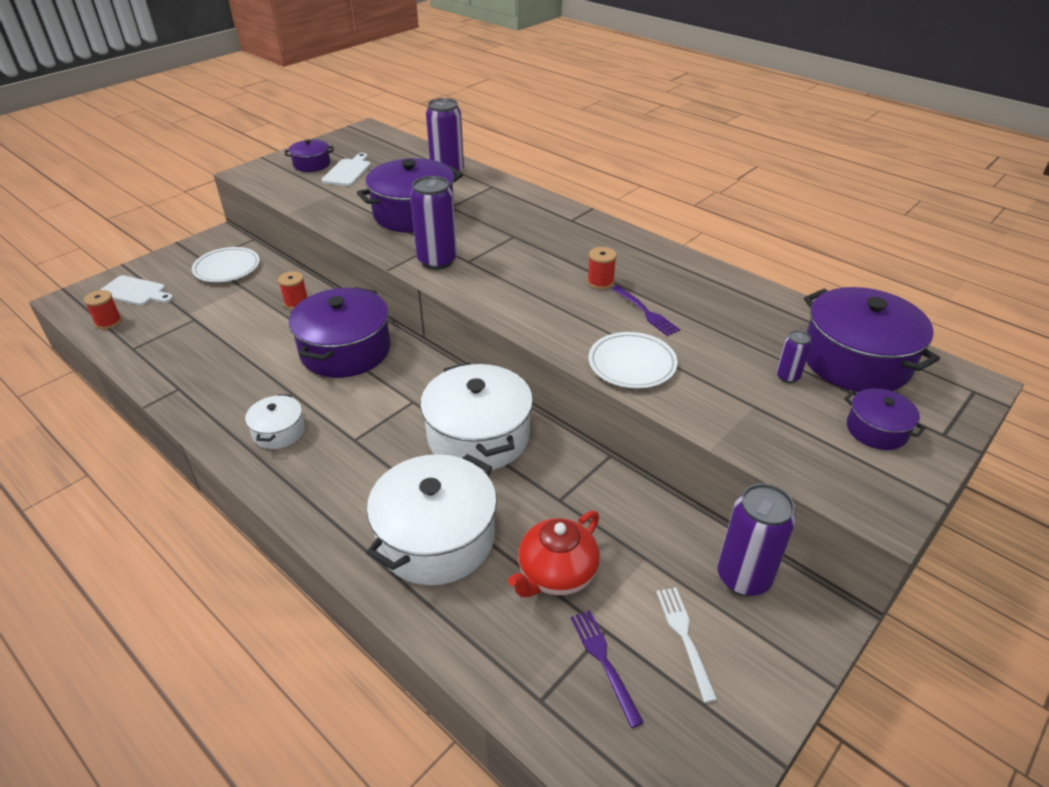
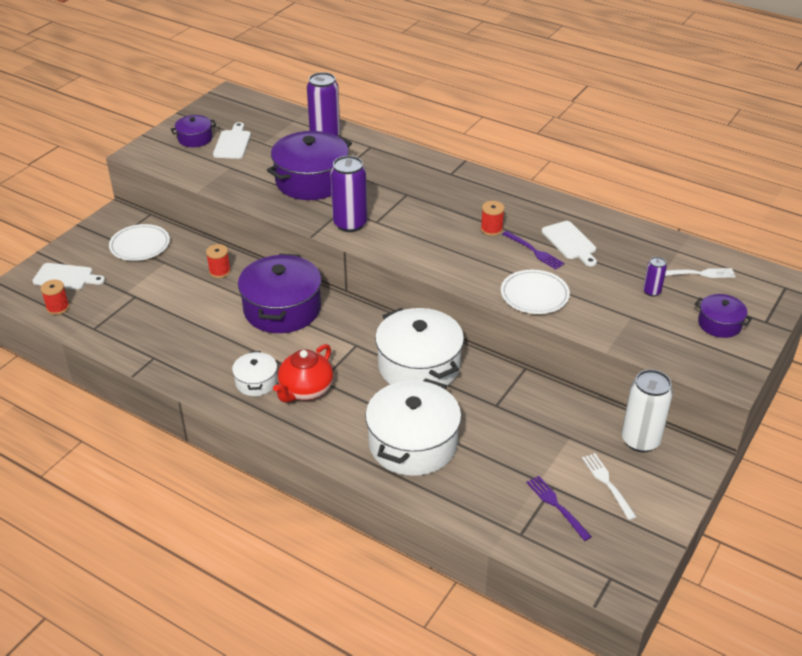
camera: 10 degrees left, 0 degrees up
(556, 574) = (508, 456): red teapot -> red teapot (305, 390)
(693, 306) = (570, 242): none -> white cutting board
(743, 577) = (640, 440): purple can -> white can
(855, 361) = (699, 273): purple pot -> white fork

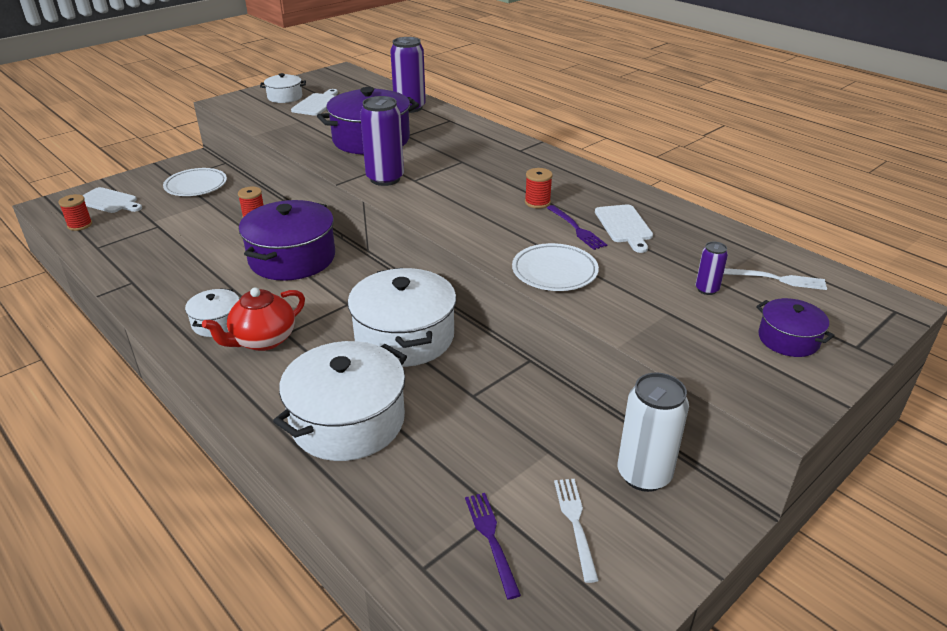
camera: 15 degrees right, 5 degrees down
(195, 138) = (285, 97): purple pot -> white pot

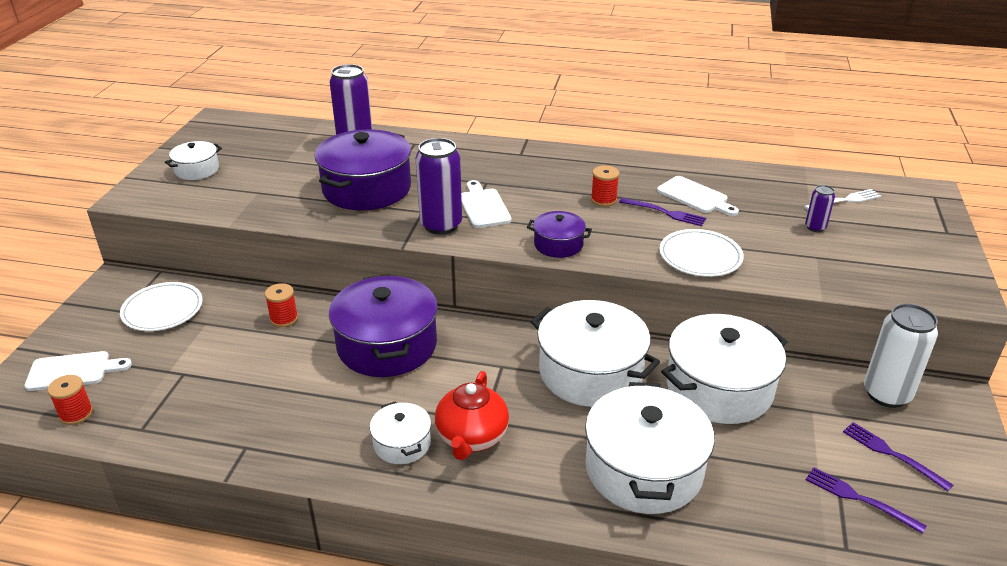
camera: 35 degrees left, 0 degrees up
(317, 104) = (247, 167): white cutting board -> white cutting board (483, 206)
(491, 395) = (719, 388): none -> white pot
(575, 523) = (891, 454): white fork -> purple fork
(788, 339) = (907, 244): purple pot -> purple pot (558, 244)

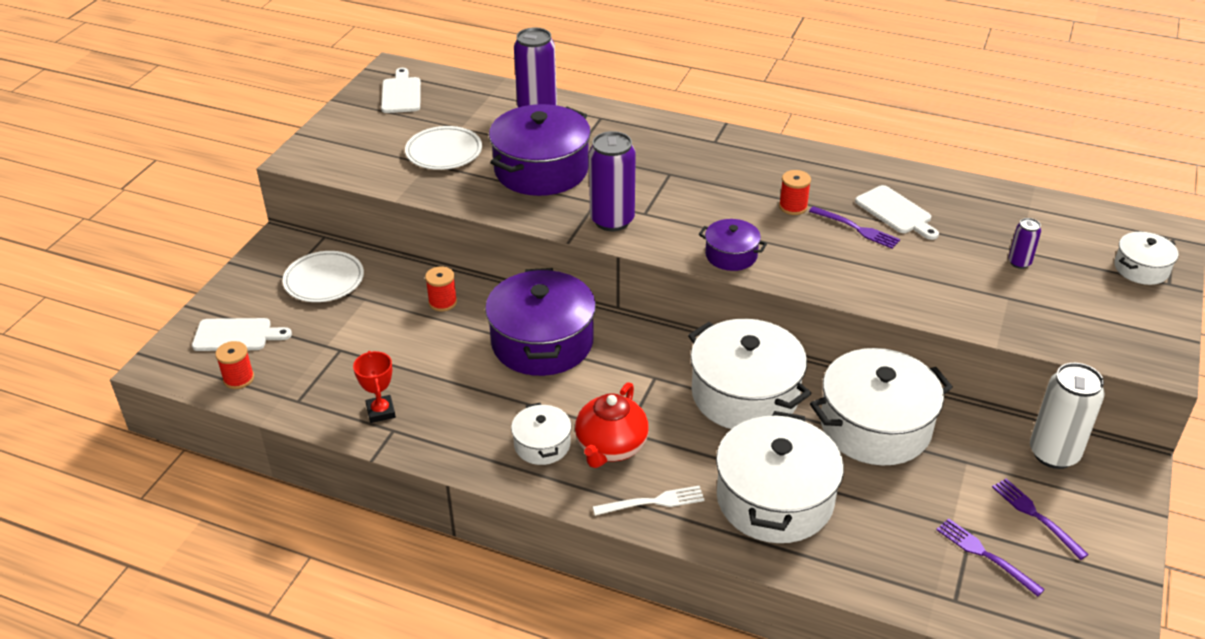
camera: 10 degrees right, 5 degrees up
(197, 170) = (368, 131): white pot -> white pot (1141, 268)
(230, 430) = (381, 412): none -> red trophy
(483, 206) = (661, 202): white cutting board -> white cutting board (401, 93)
(700, 257) = (879, 285): white plate -> white plate (444, 152)
(845, 200) = (1066, 233): white fork -> white fork (653, 502)

